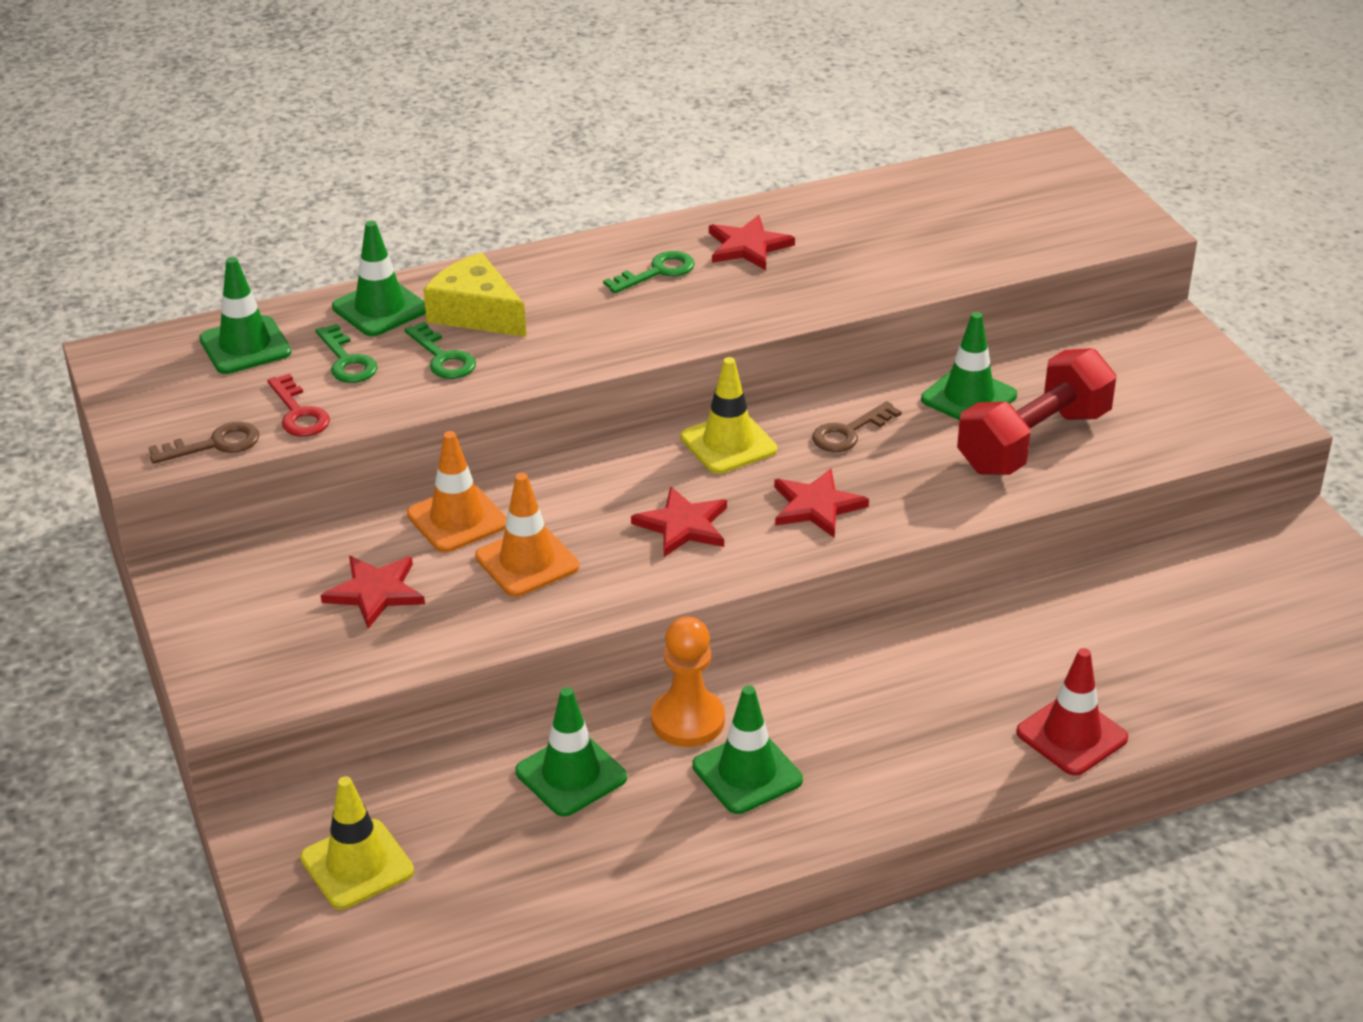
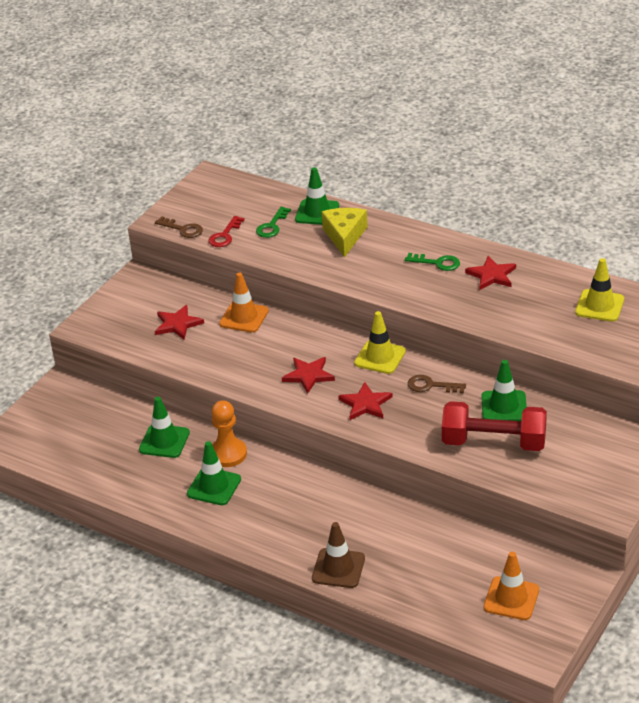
camera: 55 degrees right, 0 degrees up
(245, 346) = (251, 198): green traffic cone -> none
(357, 865) = (64, 417): yellow traffic cone -> yellow traffic cone (599, 306)
(443, 358) = (303, 246): green key -> none
(527, 562) = (238, 349): orange traffic cone -> orange traffic cone (511, 598)
(1071, 735) = (338, 568): red traffic cone -> brown traffic cone

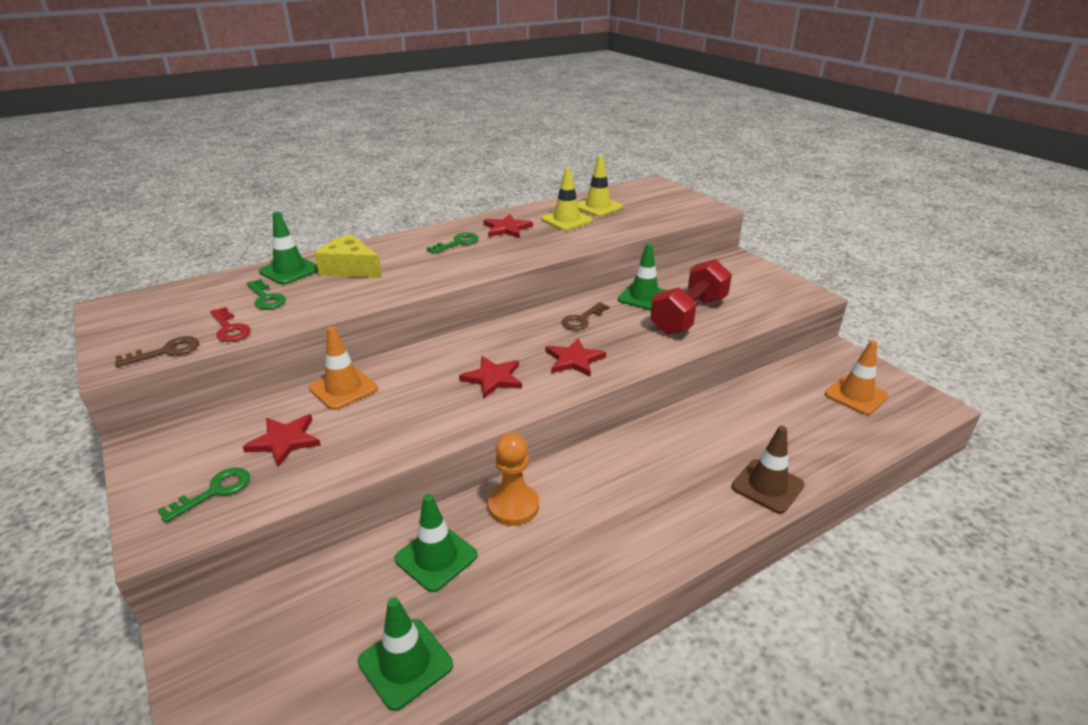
camera: 65 degrees left, 5 degrees down
(121, 325) = (214, 491): none -> green key
(214, 486) = (562, 540): green traffic cone -> green traffic cone (405, 663)
(380, 357) = (512, 331): yellow traffic cone -> yellow traffic cone (566, 220)

